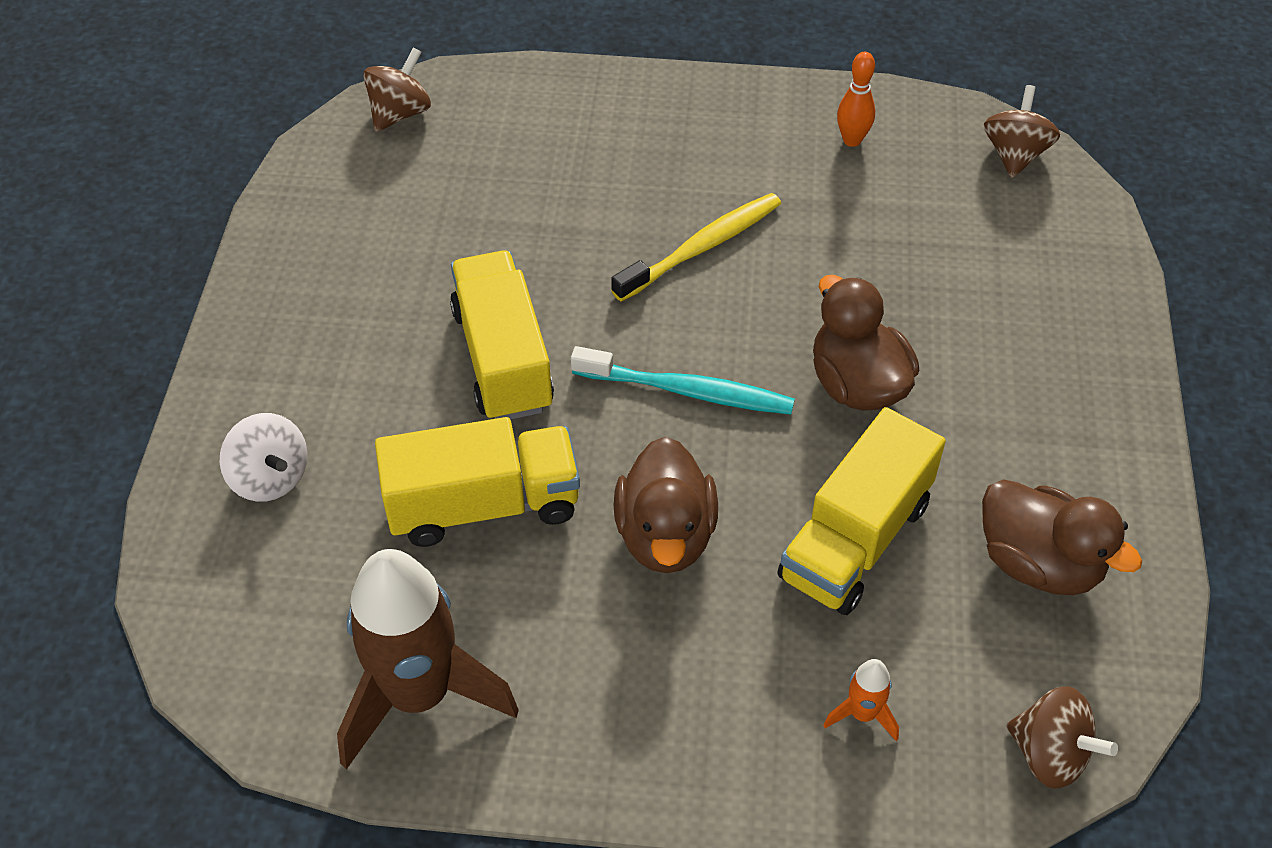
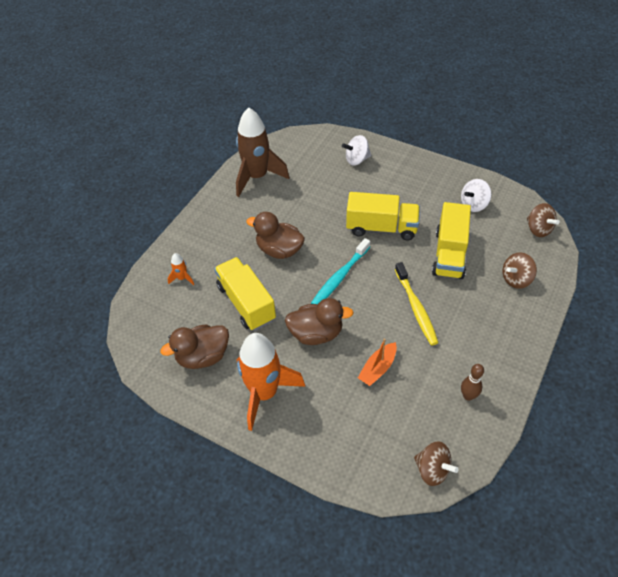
camera: 115 degrees right, 0 degrees up
(362, 220) = (473, 205): none -> white spinning top
(483, 505) = (318, 207): yellow truck -> yellow truck (449, 254)
(852, 140) = (468, 396): orange bowling pin -> brown bowling pin
(875, 267) = (378, 368): none -> orange boat
(1043, 420) = (264, 393): none -> orange rocket
(1050, 754) = (135, 323): brown spinning top -> brown spinning top (516, 279)

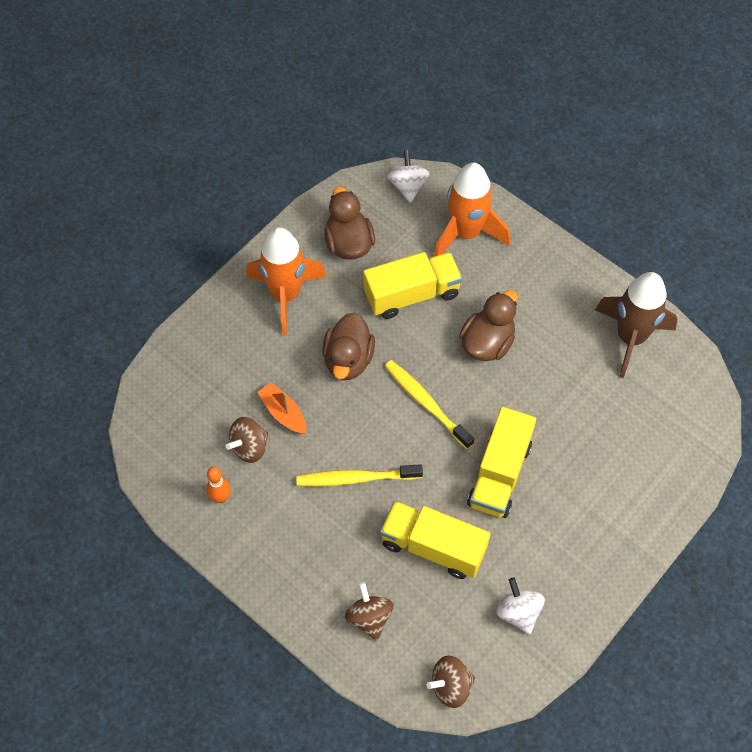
camera: 100 degrees right, 10 degrees up
(182, 278) = (466, 233): orange rocket -> orange rocket, size x2.43
(340, 277) = (426, 403): turquoise toothbrush -> yellow toothbrush
(356, 160) = (645, 475): white spinning top -> white spinning top (408, 186)
(432, 470) = (149, 434): brown spinning top -> brown spinning top (249, 447)
(468, 396) = (220, 497): brown bowling pin -> orange bowling pin

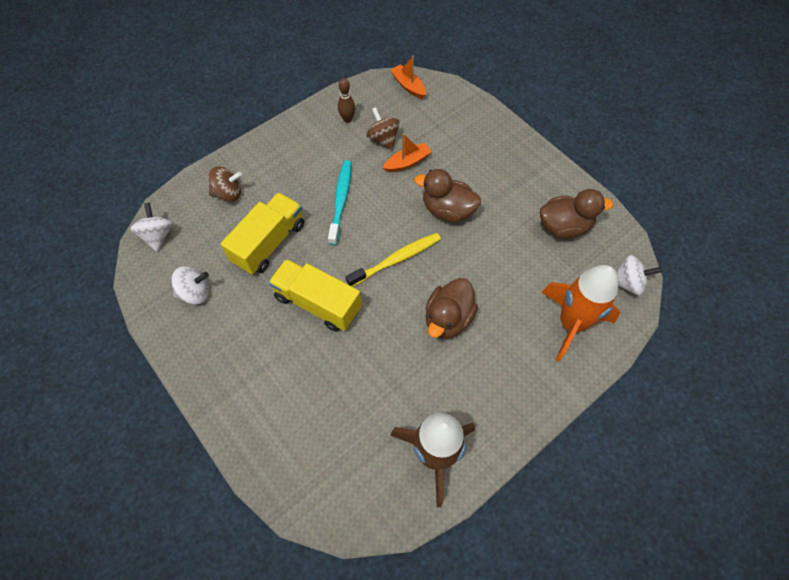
camera: 100 degrees right, 0 degrees up
(150, 431) = (408, 86): none -> orange boat
(220, 497) = (347, 119): orange bowling pin -> brown bowling pin
(286, 295) = (515, 176): orange rocket -> none
(356, 478) = (341, 201): yellow toothbrush -> turquoise toothbrush
(412, 294) = (506, 266): yellow truck -> none
(450, 686) = (158, 236): brown spinning top -> white spinning top
(487, 343) = (448, 319): brown duck -> brown duck turned 75 degrees clockwise

